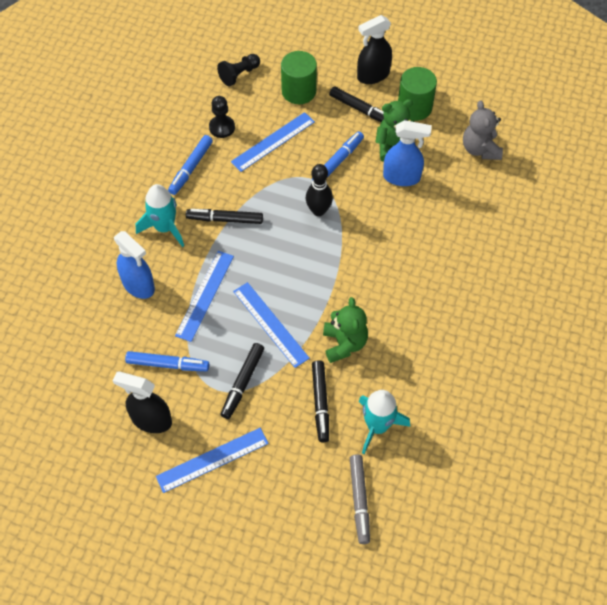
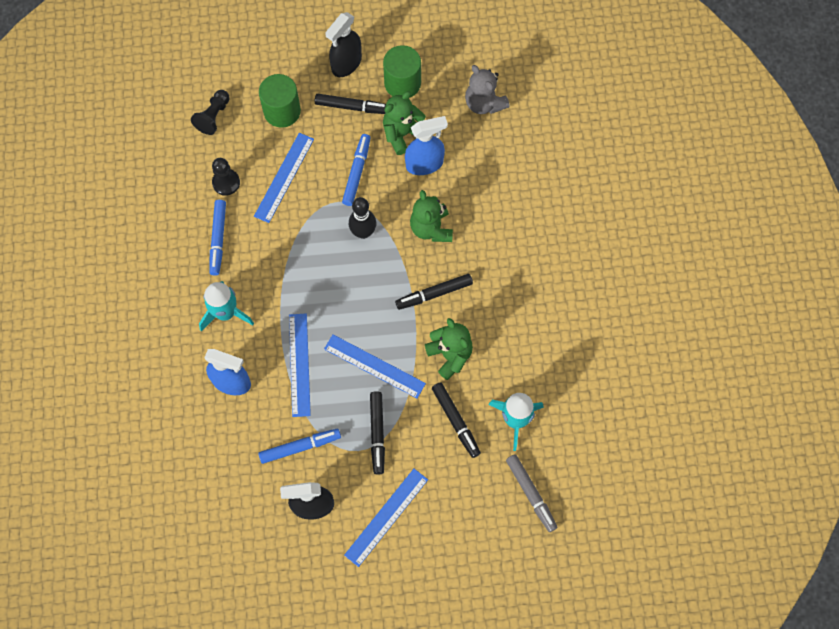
camera: 25 degrees left, 10 degrees up
(225, 219) = (279, 279): black marker -> black marker (434, 294)
(381, 231) = (431, 228): none -> green teddy bear

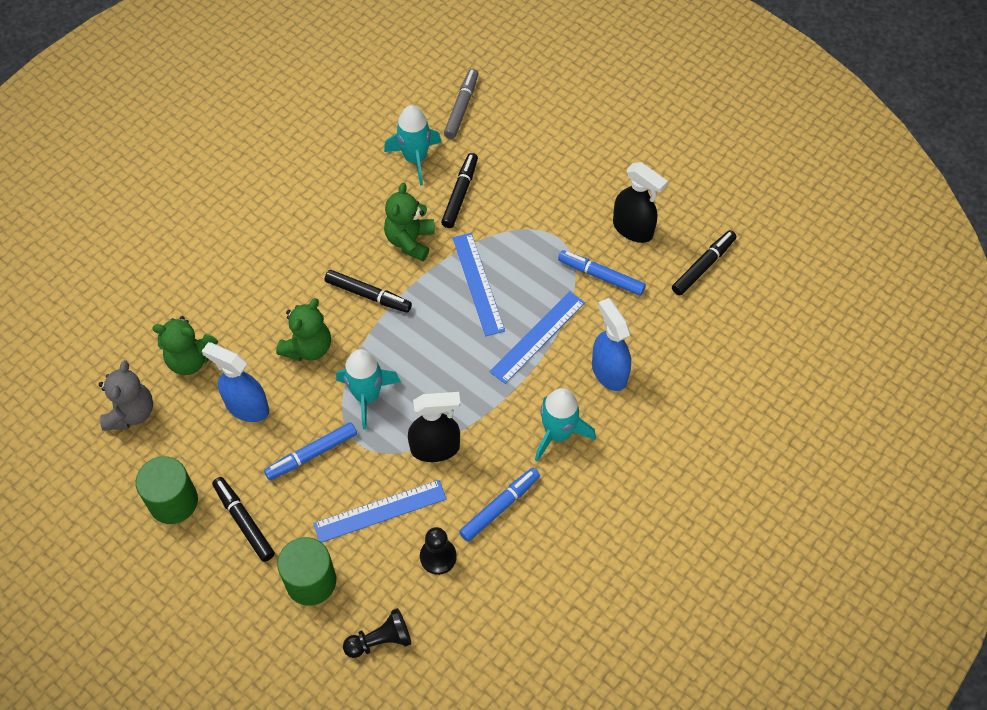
camera: 135 degrees left, 10 degrees down
(346, 64) = (198, 572): black spray bottle -> black spray bottle (435, 448)
(363, 232) = (367, 396): black bowling pin -> turquoise rocket
(377, 433) = (529, 235): black marker -> black marker (703, 266)
(386, 517) = (583, 177): blue ruler -> none
(402, 134) = (232, 452): green teddy bear -> green teddy bear (190, 360)

